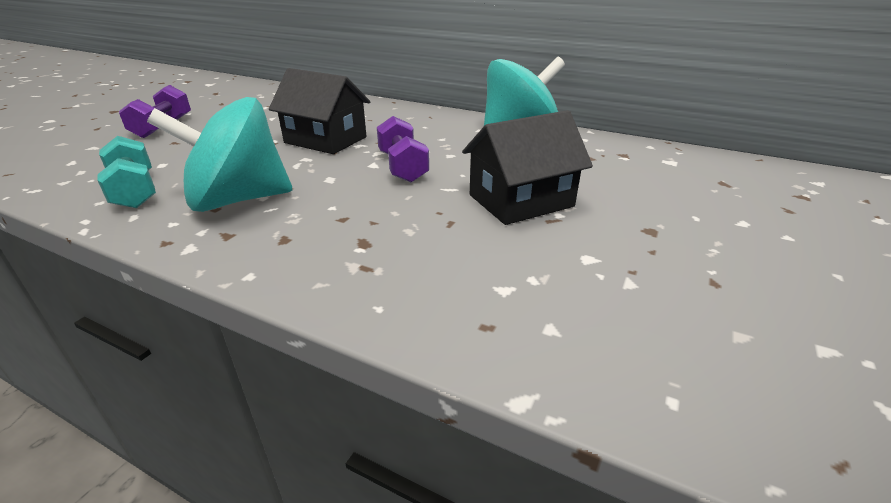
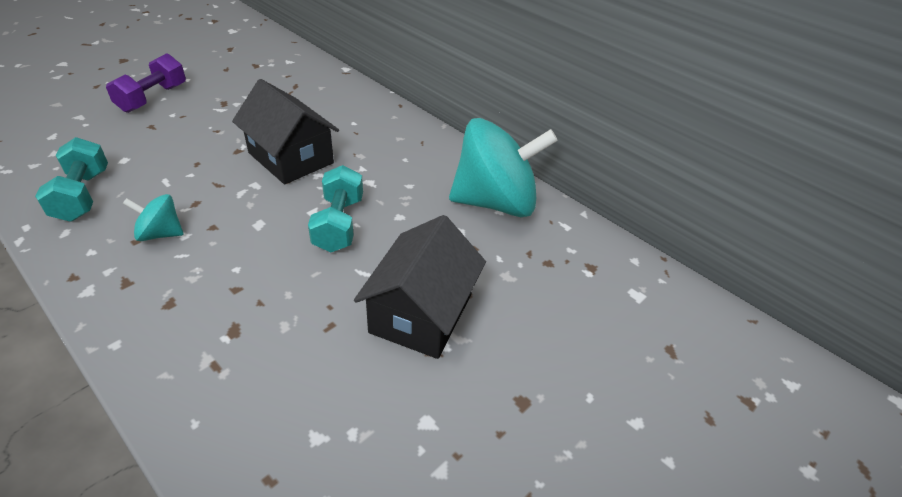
camera: 15 degrees right, 10 degrees up
(238, 200) = (160, 234): turquoise spinning top -> turquoise spinning top, size x0.45
(403, 167) = (339, 224): purple dumbbell -> turquoise dumbbell
(521, 201) = (421, 313): black house -> black house turned 60 degrees counterclockwise

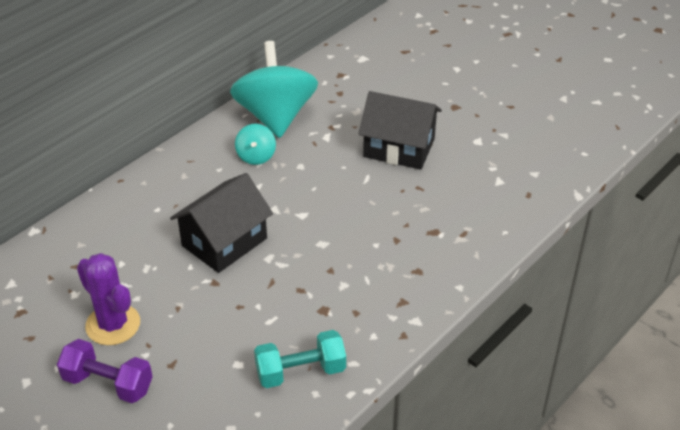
camera: 90 degrees left, 0 degrees up
(160, 234) = (344, 299): turquoise spinning top -> turquoise spinning top (256, 156)
(216, 100) = (113, 324): none -> purple cactus
(339, 224) = (315, 197): turquoise dumbbell -> none

